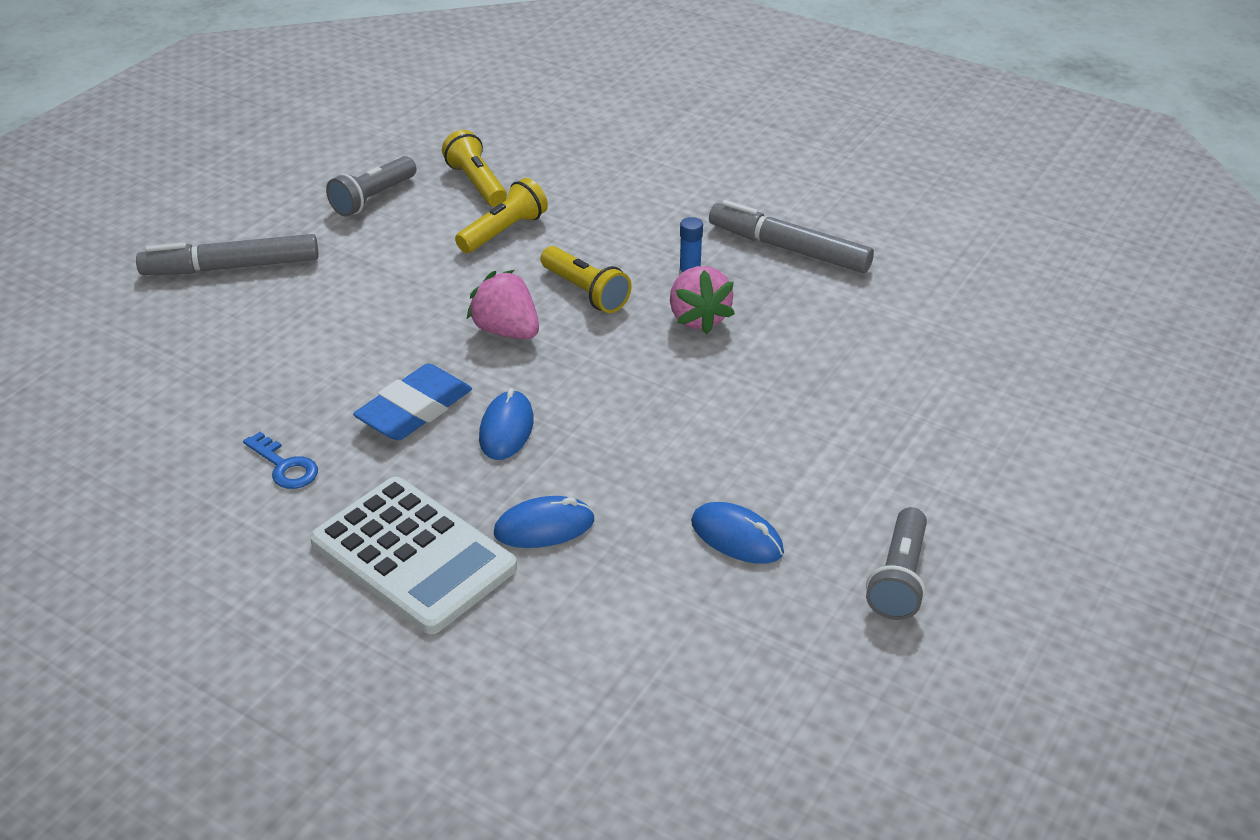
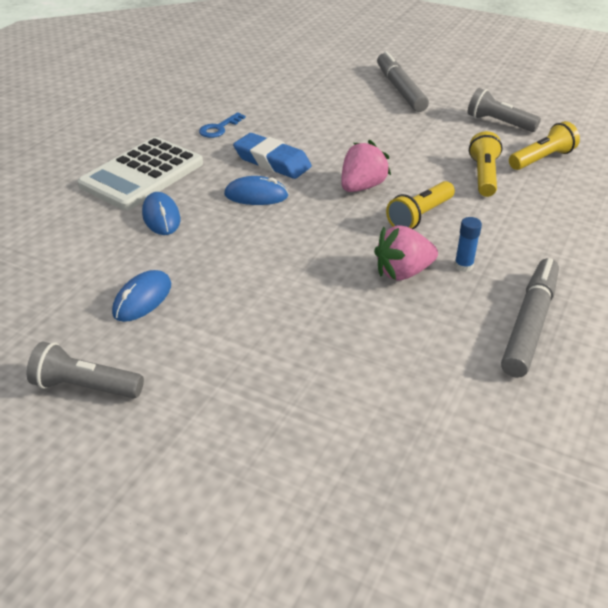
camera: 85 degrees right, 0 degrees up
(504, 231) = (483, 175): yellow flashlight -> yellow flashlight turned 120 degrees counterclockwise

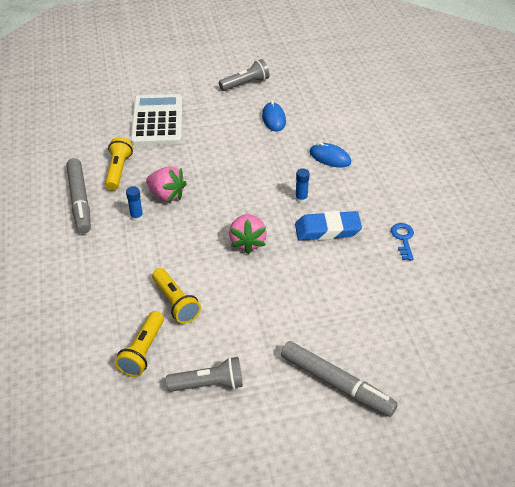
camera: 140 degrees right, 5 degrees up
(142, 174) = (384, 175): white calculator -> white calculator (157, 121)
(256, 195) = (301, 199): blue mouse -> blue glue stick
(403, 272) = (167, 195): pink strawberry -> pink strawberry turned 90 degrees clockwise
(419, 216) = (190, 238): yellow flashlight -> yellow flashlight (118, 170)

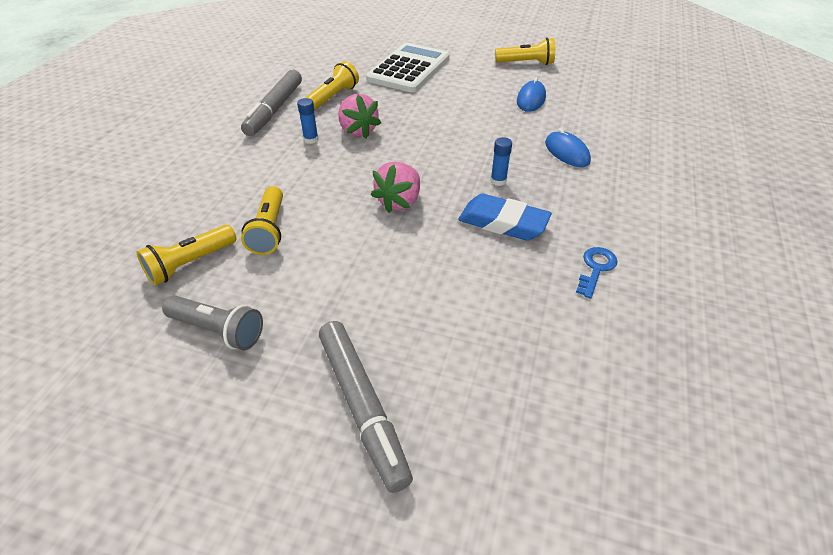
camera: 30 degrees right, 0 degrees up
(245, 84) = (526, 63): grey flashlight -> yellow flashlight

